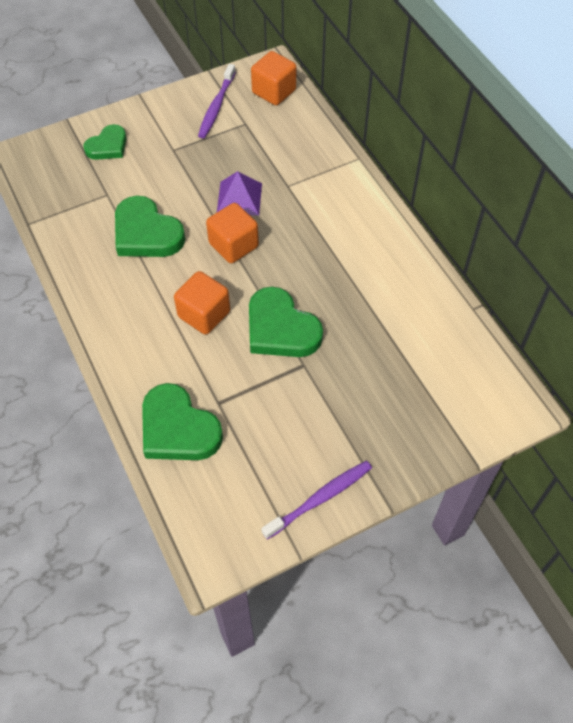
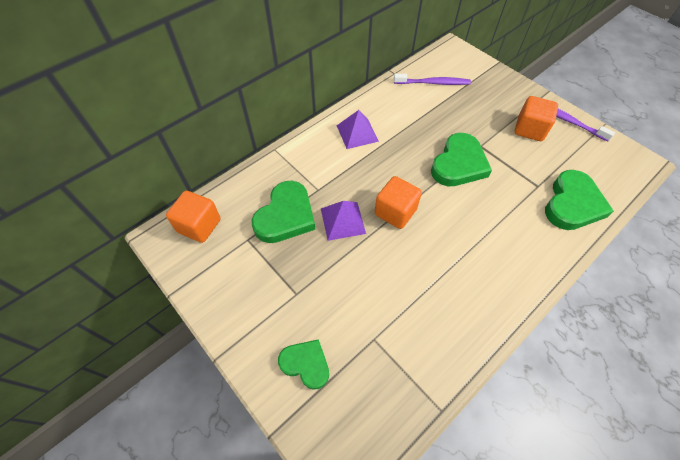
camera: 105 degrees left, 0 degrees up
(146, 233) = (408, 284): green heart -> green heart (285, 216)
(204, 314) = (471, 214): orange cube -> orange cube (529, 129)
(216, 106) = (227, 271): purple toothbrush -> purple toothbrush (433, 83)
(363, 238) = (357, 133): none -> purple pyramid

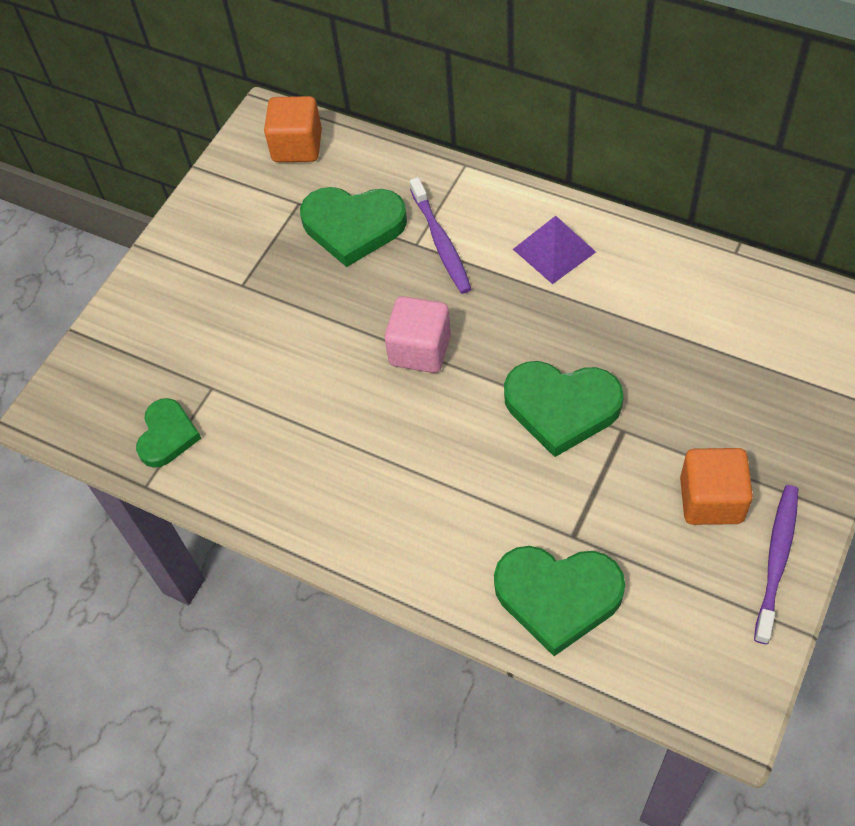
camera: 75 degrees right, 0 degrees up
(306, 364) = (156, 330): green heart -> green heart (167, 435)
(343, 220) = (375, 292): purple pyramid -> none
(395, 212) = (420, 350): orange cube -> pink cube
(433, 83) = (746, 318): purple toothbrush -> purple toothbrush (441, 242)

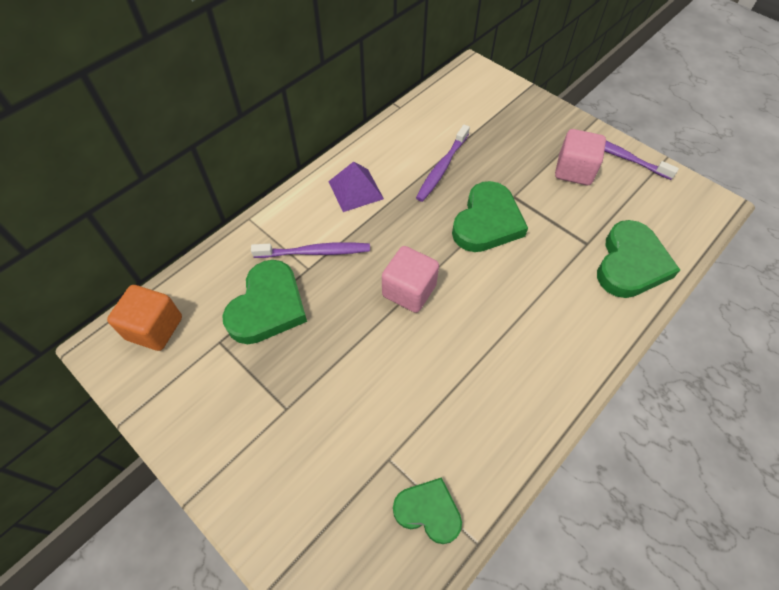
camera: 80 degrees left, 0 degrees up
(636, 333) = (441, 168): none -> purple toothbrush
(711, 500) = (574, 171): orange cube -> pink cube

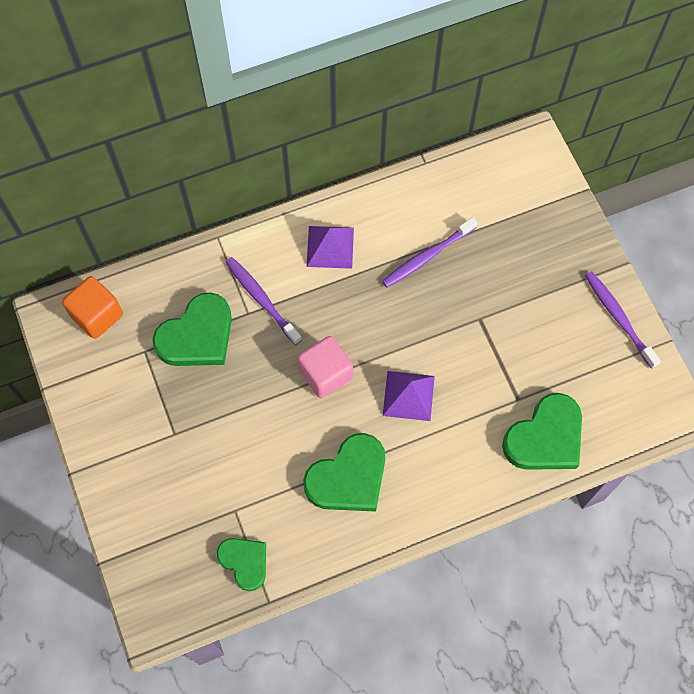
camera: 25 degrees right, 10 degrees up
(315, 252) = (261, 299): purple toothbrush -> purple toothbrush turned 150 degrees counterclockwise
(487, 222) = (436, 335): green heart -> green heart (348, 477)
(494, 278) = (408, 395): none -> purple pyramid
(574, 171) = (559, 315): pink cube -> none

